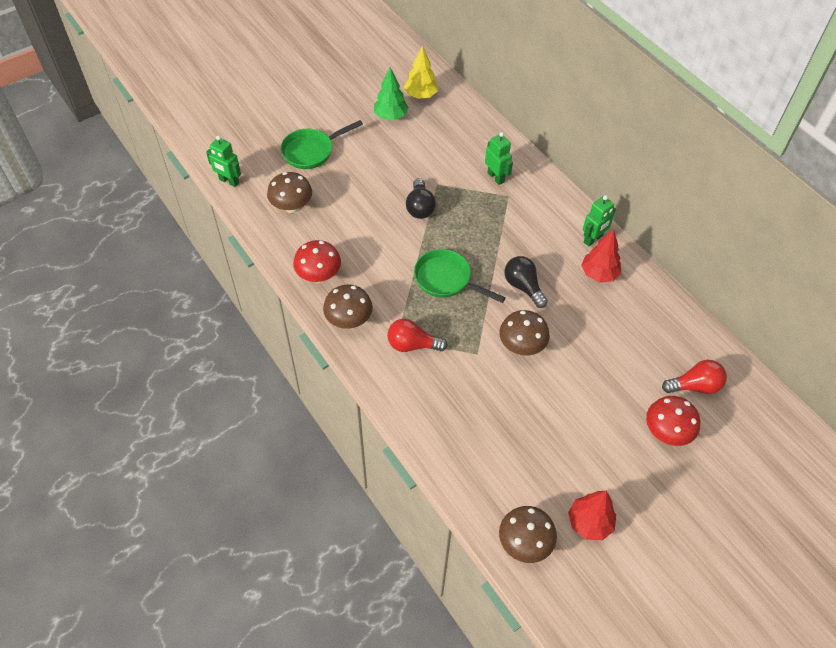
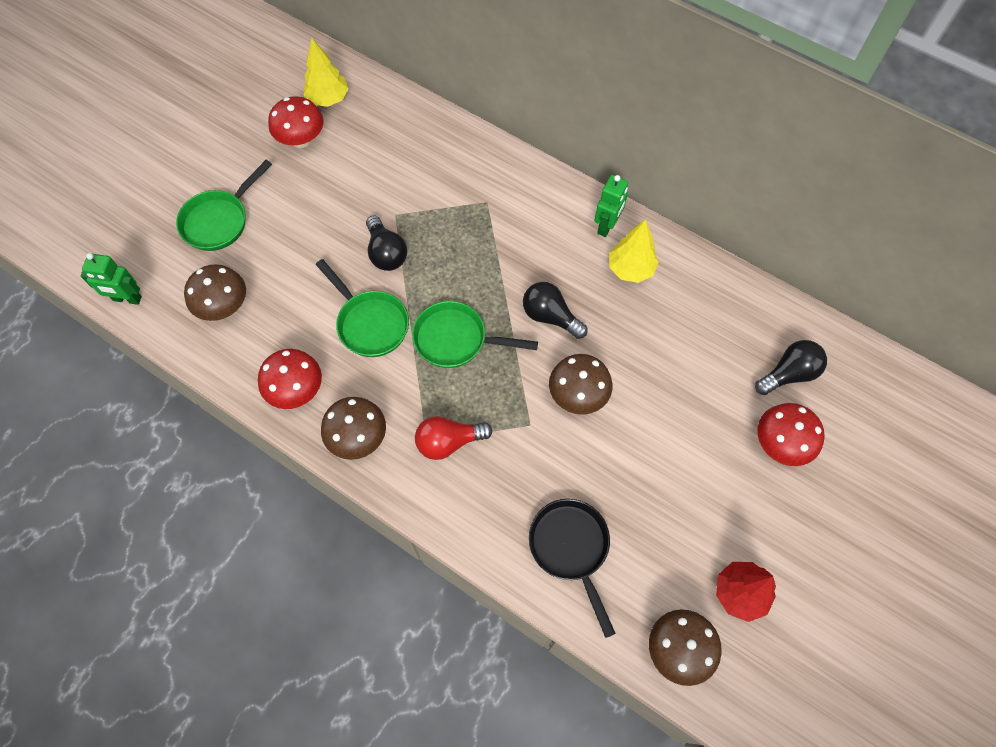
camera: 20 degrees left, 10 degrees up
(389, 249) = (370, 323): none -> green pan
(390, 116) = (301, 140): green tree -> red mushroom
(472, 446) = (571, 548): none -> black pan
(496, 177) = (462, 182): green robot -> none
(599, 274) = (630, 269): red tree -> yellow tree
(695, 386) = (789, 374): red light bulb -> black light bulb

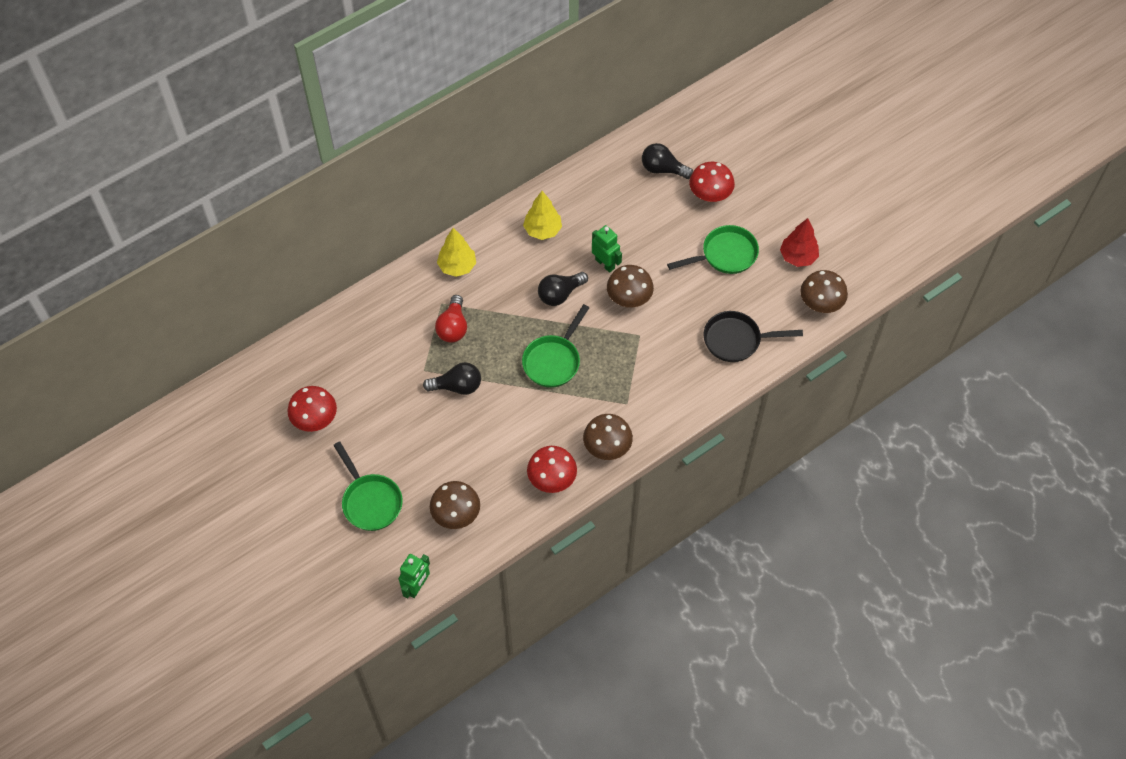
camera: 70 degrees left, 5 degrees down
(328, 99) = (281, 388): yellow tree -> yellow tree (457, 266)
(370, 323) = (515, 414): green pan -> green pan (725, 255)
(448, 442) = (633, 390): red light bulb -> red light bulb (453, 327)
(607, 226) = (499, 232): green robot -> green robot (605, 264)
(789, 374) = (663, 169): black light bulb -> black light bulb turned 60 degrees counterclockwise

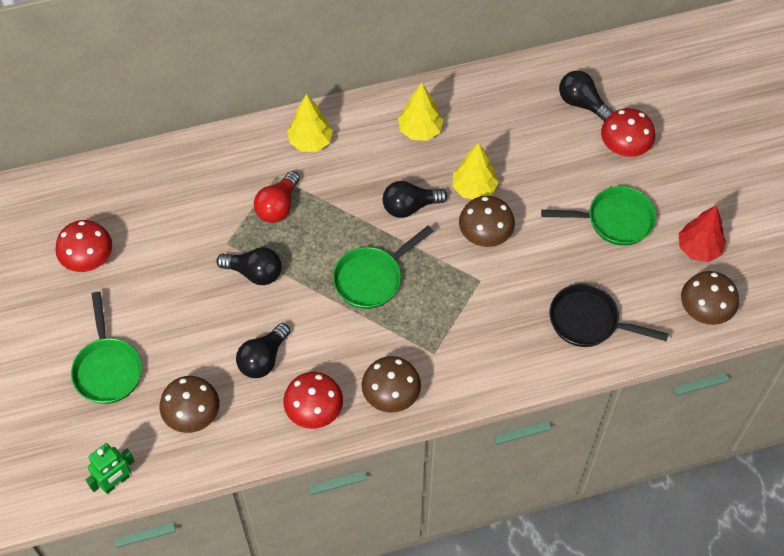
camera: 20 degrees right, 0 degrees up
(493, 452) = (263, 359): none -> black light bulb
(605, 264) = (474, 188): green robot -> yellow tree

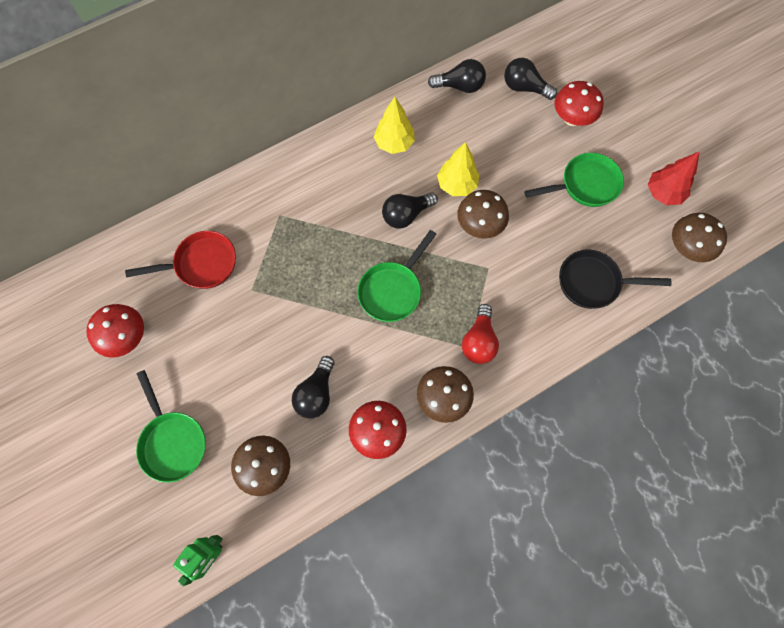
camera: 15 degrees left, 10 degrees up
(182, 206) = (201, 264): none -> red pan
(254, 272) = (285, 311): black light bulb -> black light bulb (460, 86)
(278, 206) = (288, 243): red light bulb -> red light bulb (479, 341)
(310, 141) = (301, 176): yellow tree -> none

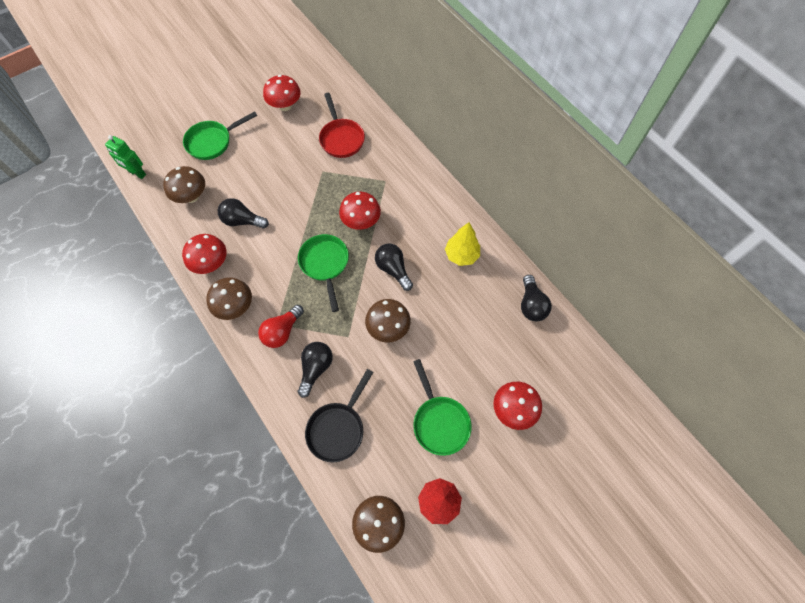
camera: 85 degrees right, 5 degrees down
(336, 246) = (361, 221): none -> red mushroom
(392, 290) = (325, 264): green pan -> green pan turned 45 degrees clockwise
(457, 185) = (426, 307): yellow tree -> none
(479, 341) = (282, 331): red light bulb -> red light bulb turned 60 degrees counterclockwise
(524, 88) = (541, 363): black light bulb -> black light bulb (316, 368)
(593, 282) = (338, 428): black pan -> black pan turned 150 degrees counterclockwise

